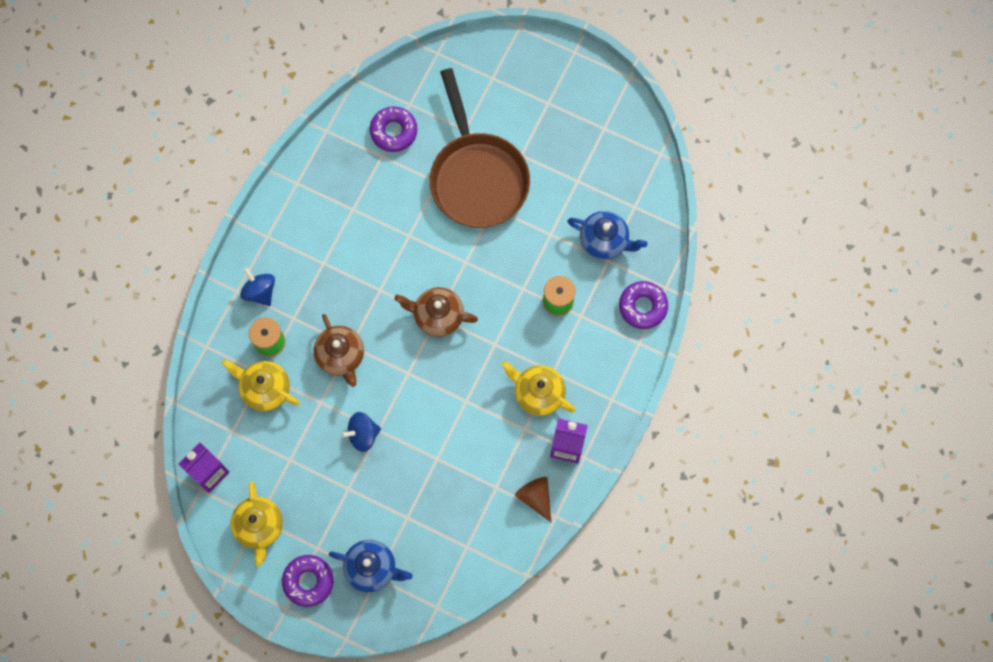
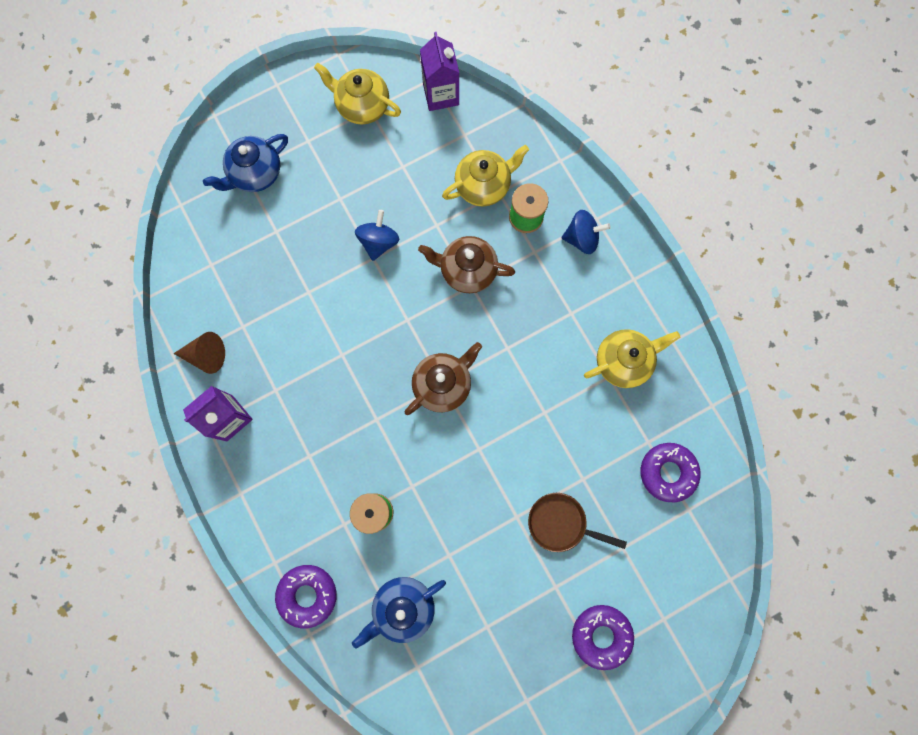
camera: 125 degrees right, 5 degrees up
(308, 581) = (285, 116): purple donut -> purple donut (601, 635)
(477, 177) = (561, 523): brown pan -> brown pan, size x0.47
(538, 393) = (299, 426): yellow teapot -> yellow teapot (623, 361)

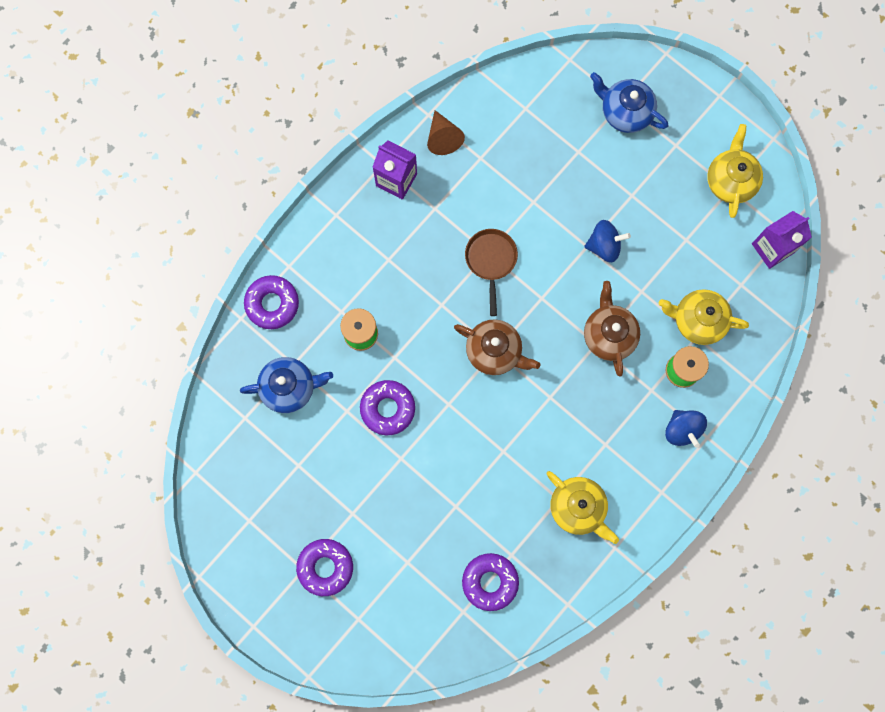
camera: 70 degrees right, 0 degrees up
(403, 607) = (289, 387): blue teapot -> blue teapot turned 135 degrees clockwise
(461, 512) = (387, 408): none -> purple donut
(483, 185) = (697, 320): yellow teapot -> yellow teapot turned 150 degrees clockwise
(561, 523) = (409, 499): brown pan -> brown pan (491, 261)

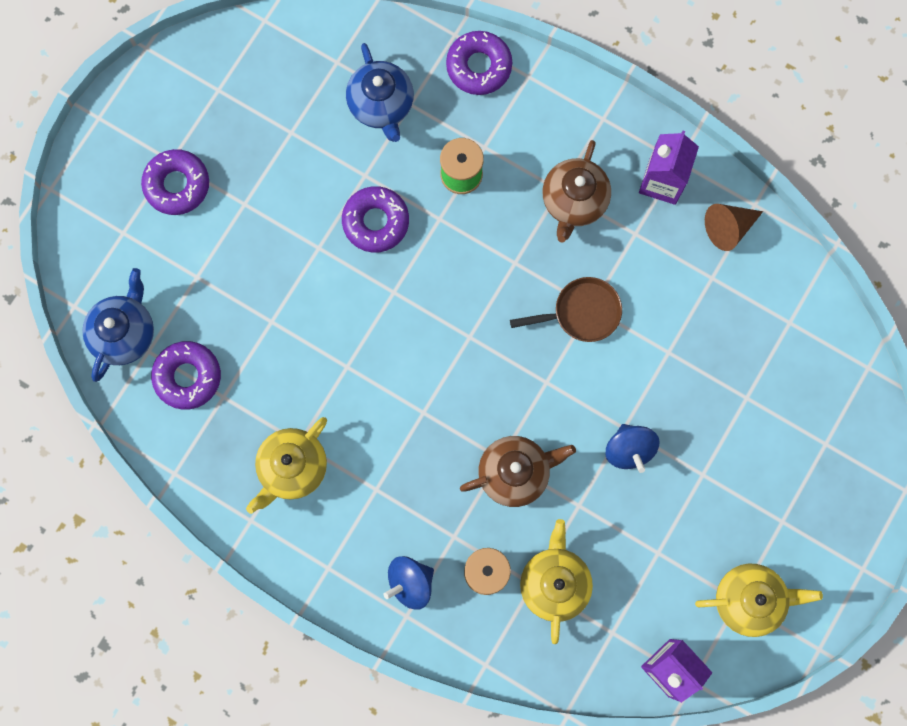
camera: 80 degrees right, 0 degrees up
(495, 351) = (468, 336): brown teapot -> brown teapot (574, 201)
(625, 112) = (813, 449): blue teapot -> blue teapot (124, 333)

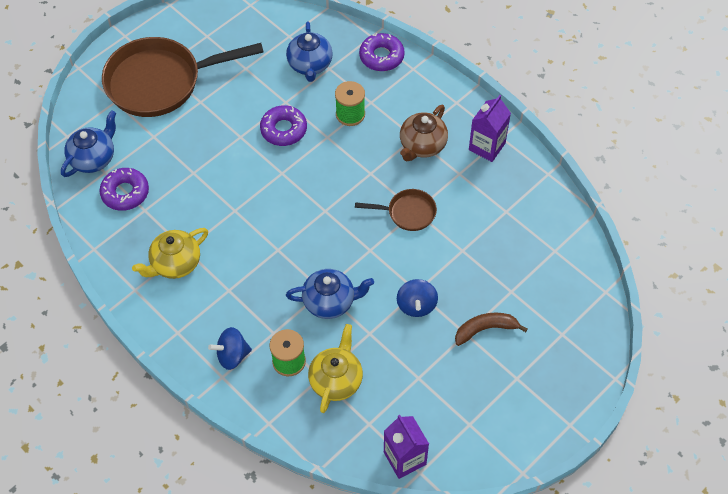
camera: 15 degrees right, 20 degrees down
(177, 185) = (160, 82): purple donut -> brown pan
(515, 472) = (330, 301): brown teapot -> blue teapot
(726, 462) = (485, 329): none -> brown banana
(728, 228) = (525, 183): brown cone -> none
(749, 599) = (478, 425): yellow teapot -> none

